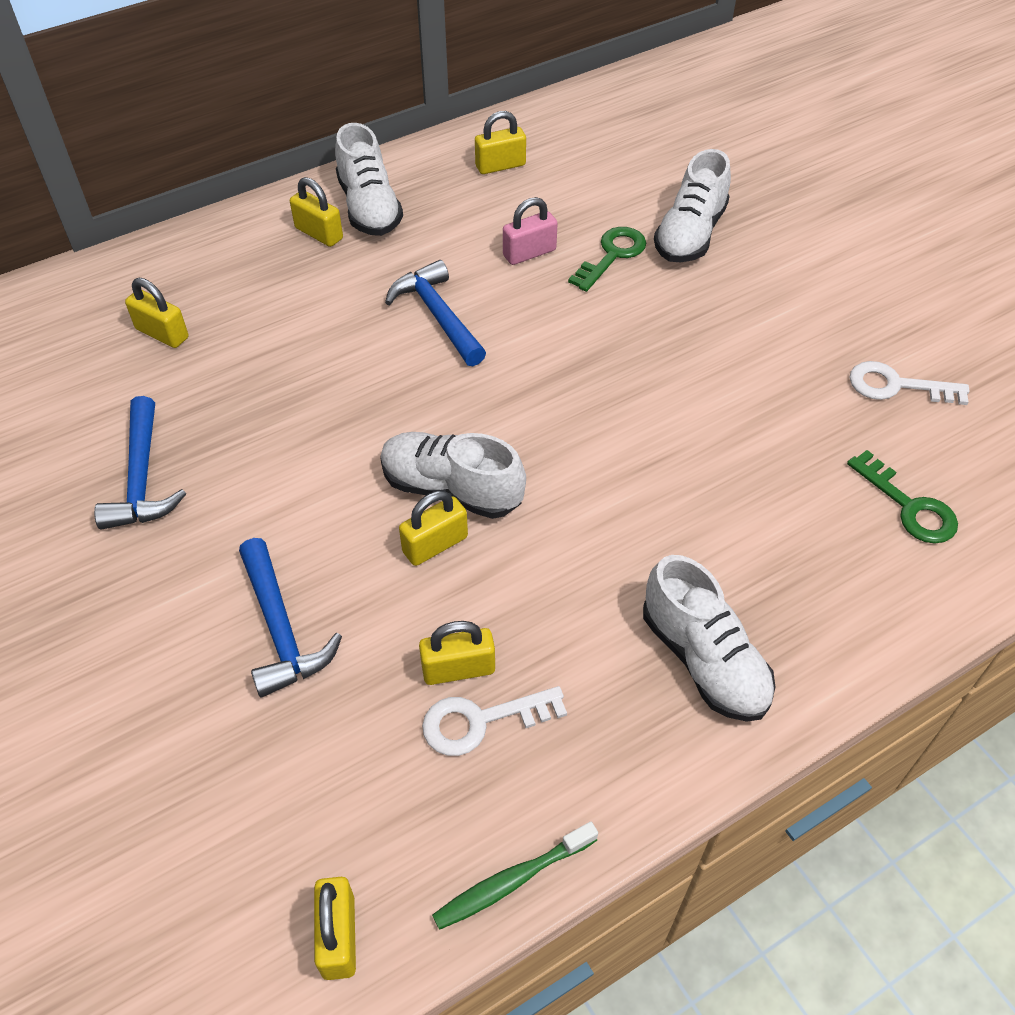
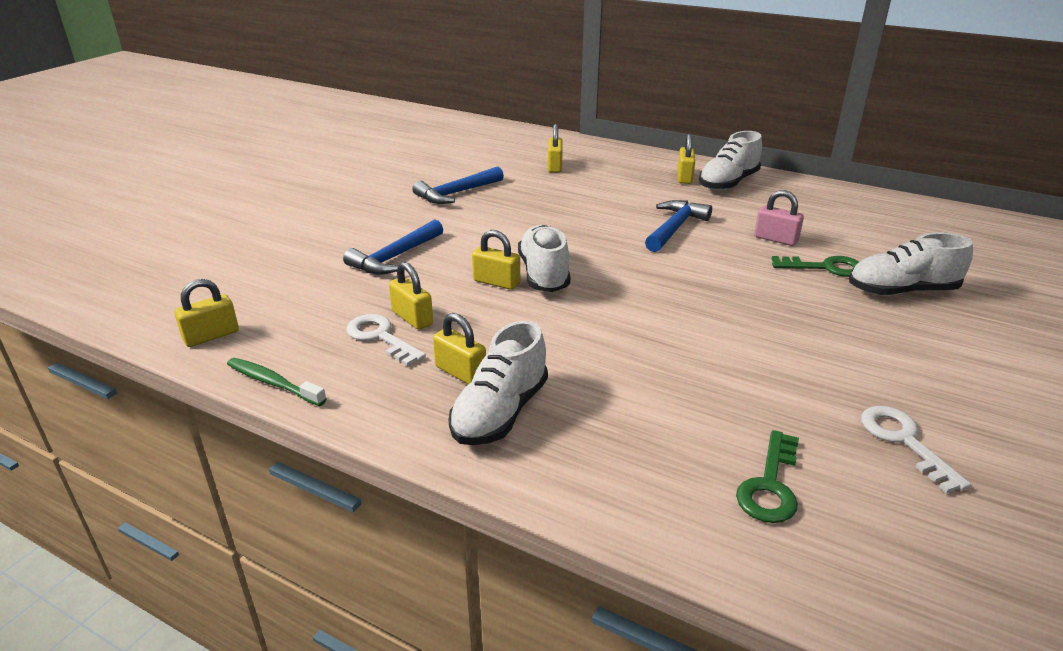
camera: 60 degrees right, 20 degrees down
(500, 165) = (836, 207): yellow padlock -> yellow padlock (461, 372)

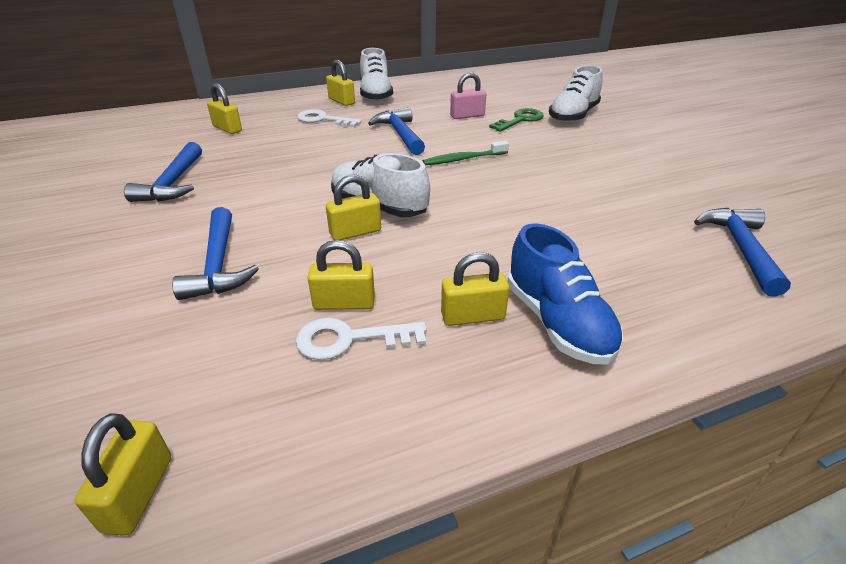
camera: 50 degrees left, 5 degrees up
(273, 383) = (331, 470): green toothbrush -> green toothbrush (463, 159)
(500, 412) = (557, 322): white shoe -> blue shoe
(770, 485) = (740, 248): green key -> blue hammer
(904, 441) = (723, 187): white key -> white key (323, 119)

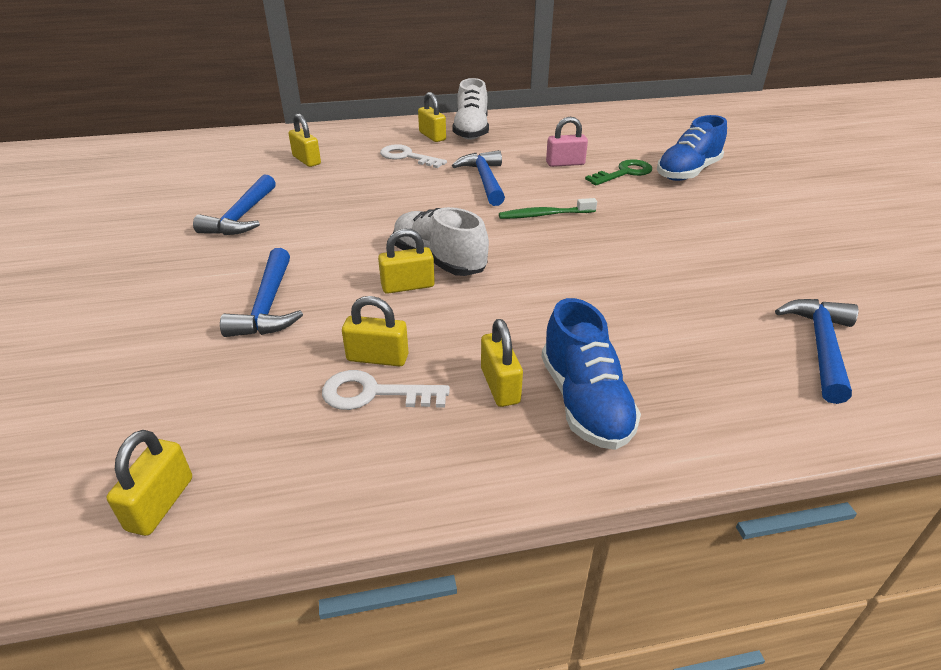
camera: 10 degrees right, 0 degrees up
(472, 316) = (500, 385): yellow padlock -> yellow padlock turned 75 degrees clockwise
(573, 116) = (687, 172): white shoe -> blue shoe

